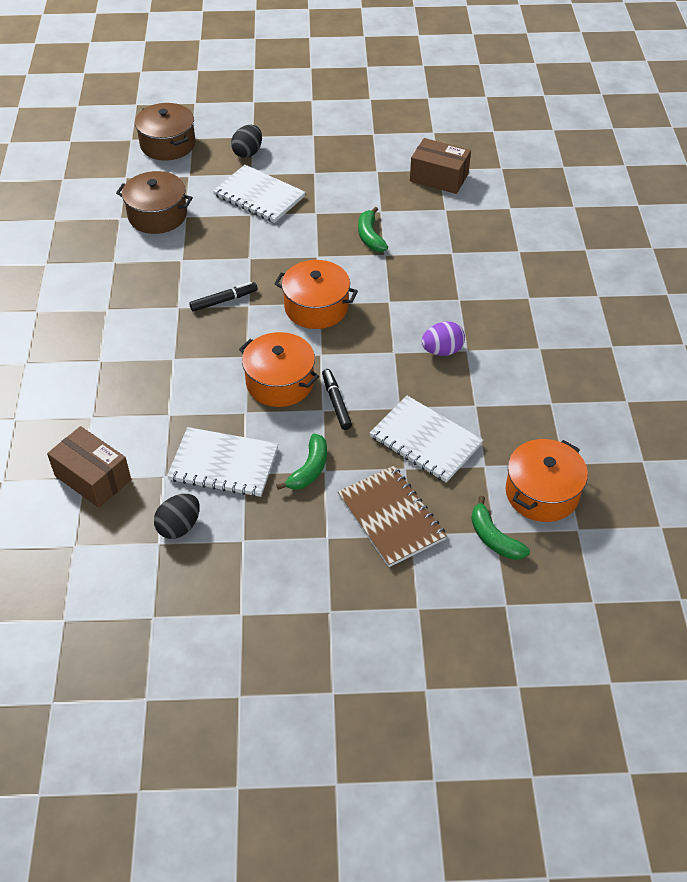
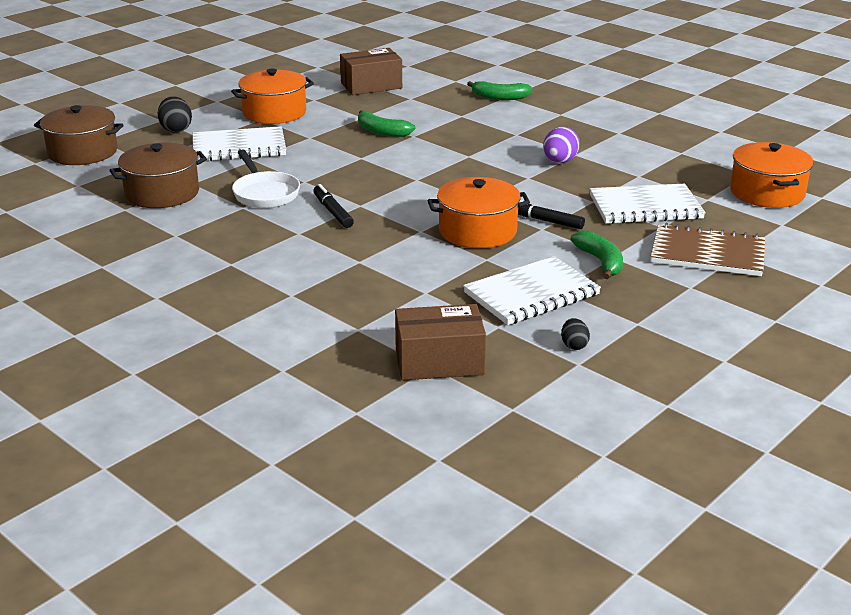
camera: 45 degrees left, 20 degrees down
(179, 526) = (574, 345): black egg -> black egg, size x0.60
(211, 254) = (264, 193): none -> white pan
(224, 300) = (332, 212): black marker -> black marker turned 45 degrees counterclockwise
(316, 307) = (419, 182): orange pot -> orange pot (274, 113)
(494, 538) = (787, 227): green banana -> green banana (499, 97)

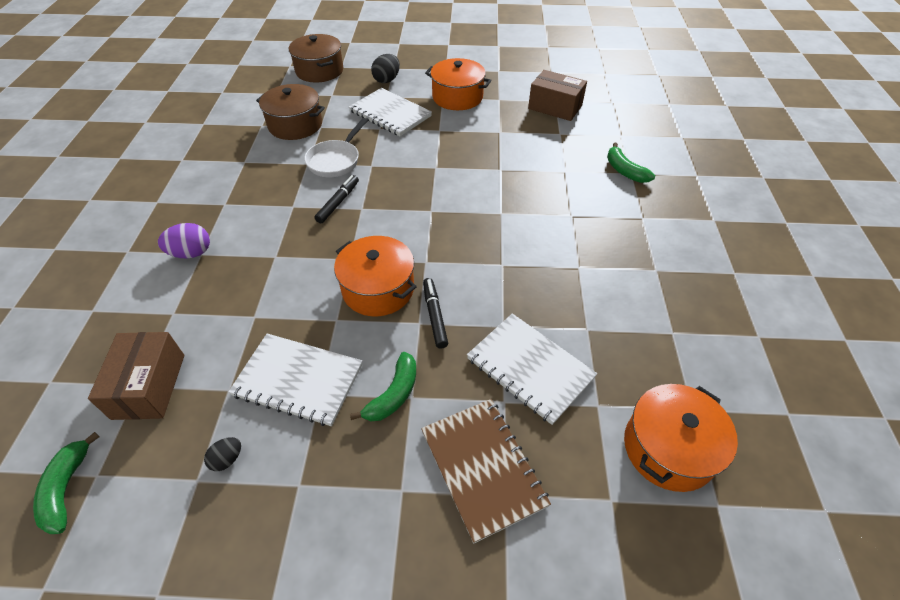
camera: 50 degrees right, 20 degrees up
(382, 132) = (487, 153): green banana -> green banana (66, 489)
(439, 361) = (149, 386): brown box -> brown box turned 45 degrees clockwise
(559, 162) = (552, 266): purple egg -> purple egg (191, 253)

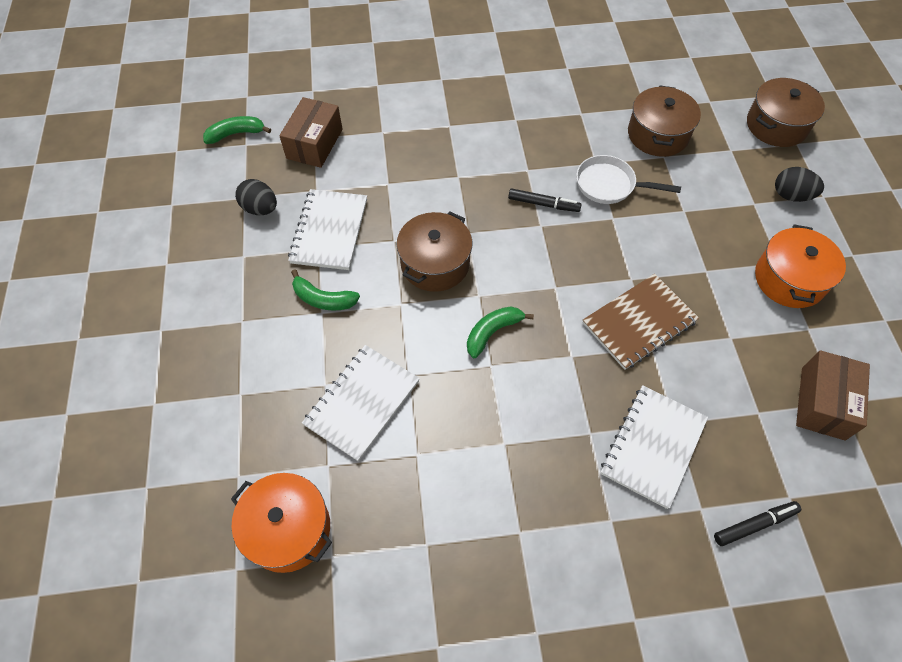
camera: 80 degrees right, 10 degrees up
(149, 386) = (314, 144): brown box -> brown box turned 60 degrees counterclockwise
(191, 253) = (448, 119): purple egg -> none
(227, 459) = (260, 208): black egg -> black egg, size x1.68
(378, 289) = (435, 263): orange pot -> brown pot
(390, 114) = (717, 215): white notebook -> white notebook (653, 446)
(434, 316) = (411, 315): black marker -> black marker (754, 524)
(483, 468) = (262, 374): brown notebook -> brown notebook (639, 322)
(624, 171) = (703, 500): green banana -> green banana (492, 332)

